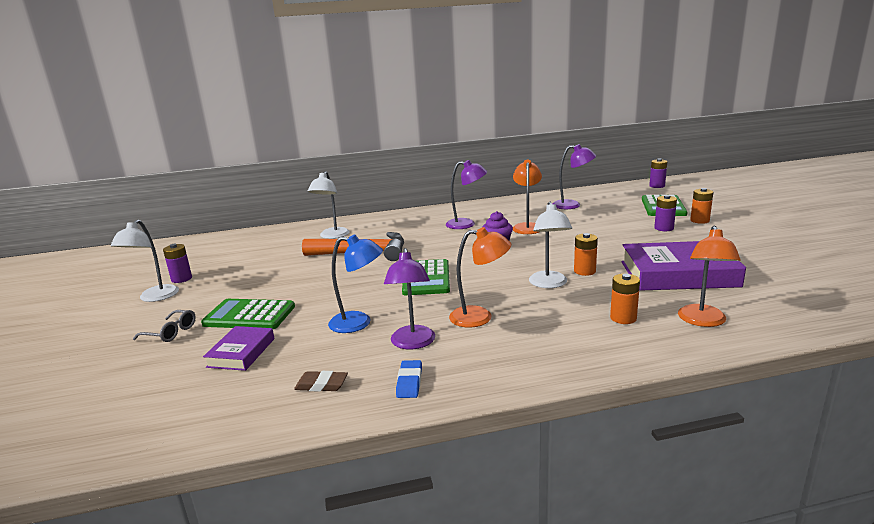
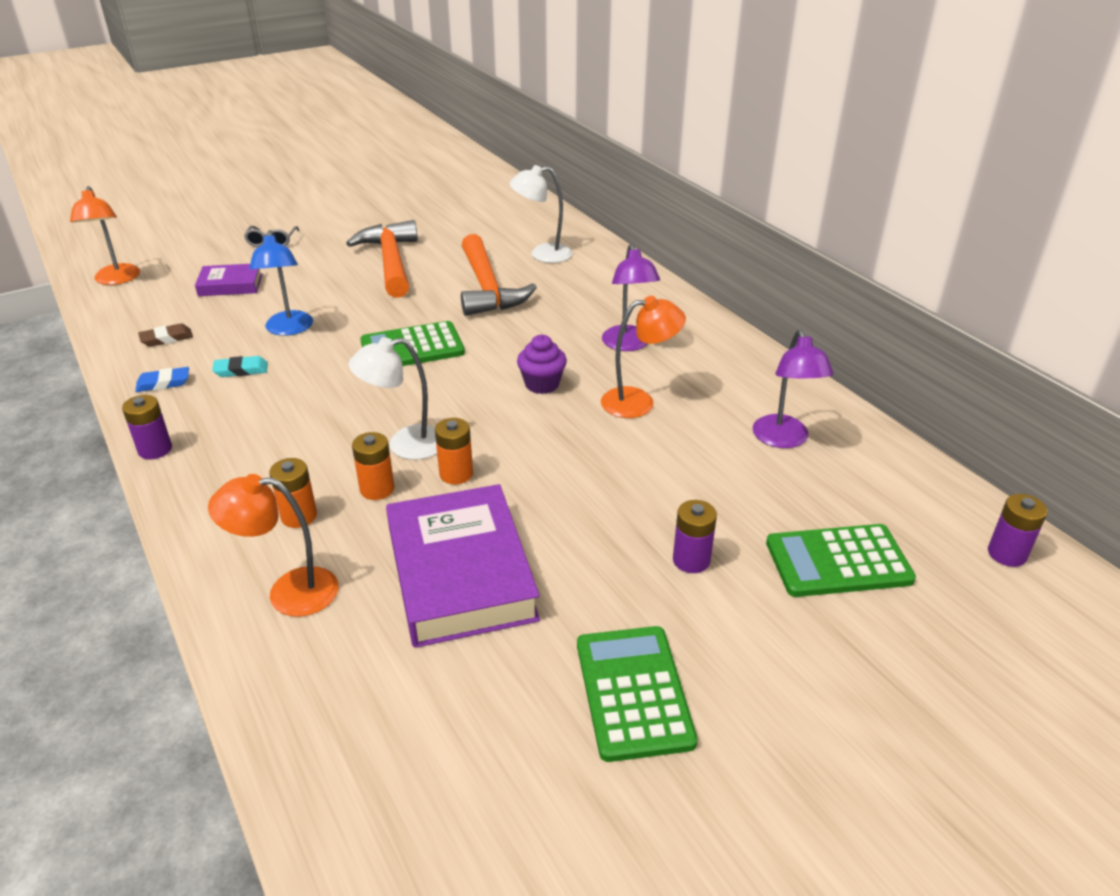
camera: 70 degrees right, 15 degrees up
(154, 297) = (346, 210): white lamp -> none
(181, 279) = (392, 208): purple battery -> purple battery (155, 449)
(249, 315) = (306, 267): green calculator -> green calculator (633, 692)
(283, 282) = (391, 261): none -> orange hammer
(321, 385) = (167, 338): brown eraser -> brown eraser turned 75 degrees clockwise
(413, 343) = (241, 370): purple lamp -> turquoise eraser
(480, 317) = (303, 403): orange lamp -> orange lamp (116, 279)
(699, 220) = (763, 615): orange battery -> orange battery (377, 489)

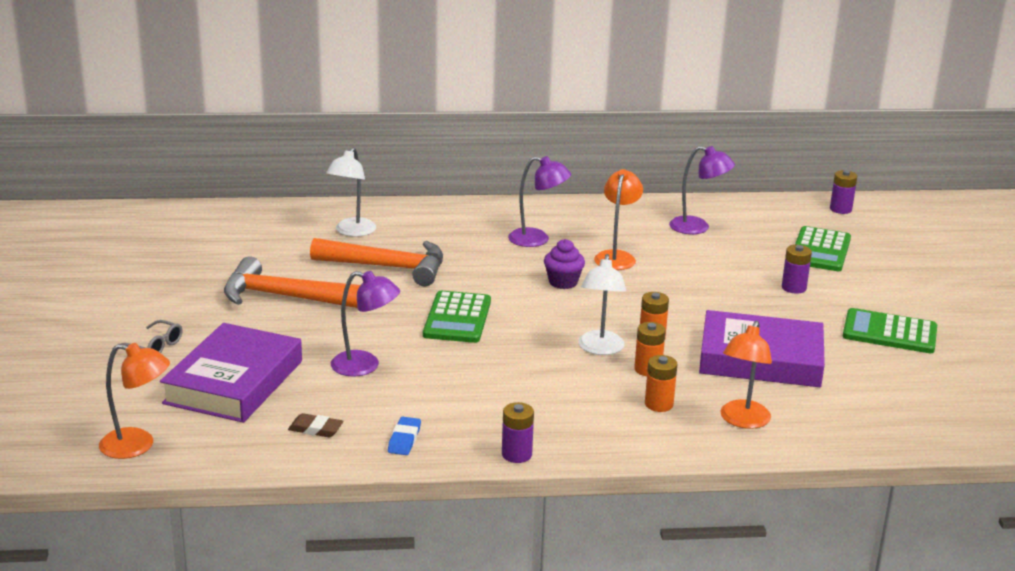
camera: 65 degrees left, 10 degrees down
(167, 338) = (316, 429): brown eraser -> brown eraser turned 75 degrees counterclockwise
(230, 285) = (234, 382): purple book -> purple book, size x1.93
(241, 370) = (418, 399): turquoise eraser -> none
(289, 329) = (365, 366): blue lamp -> purple lamp

